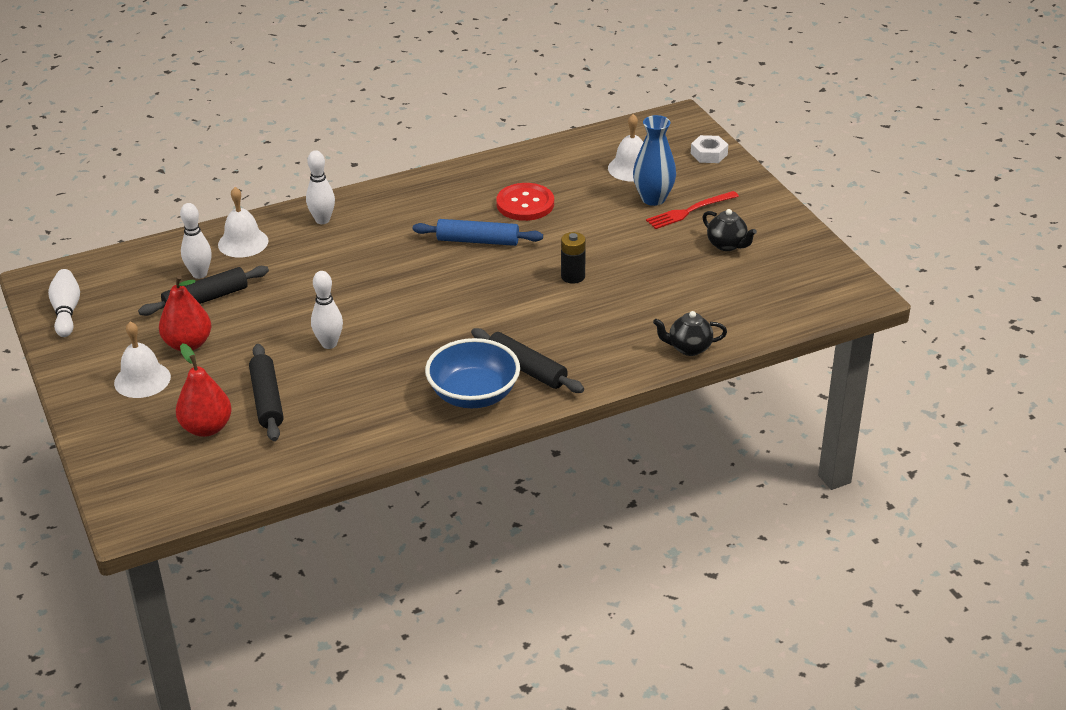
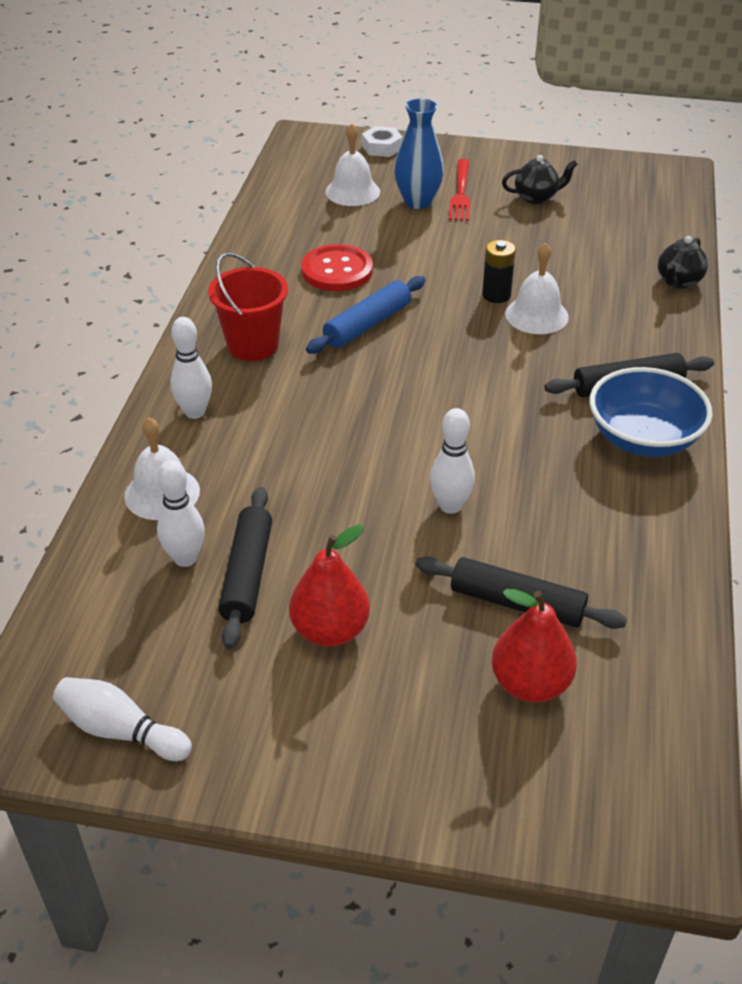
camera: 55 degrees left, 5 degrees up
(142, 379) = (366, 708): white bell -> white bell (536, 315)
(408, 210) = (253, 345): none -> red bucket

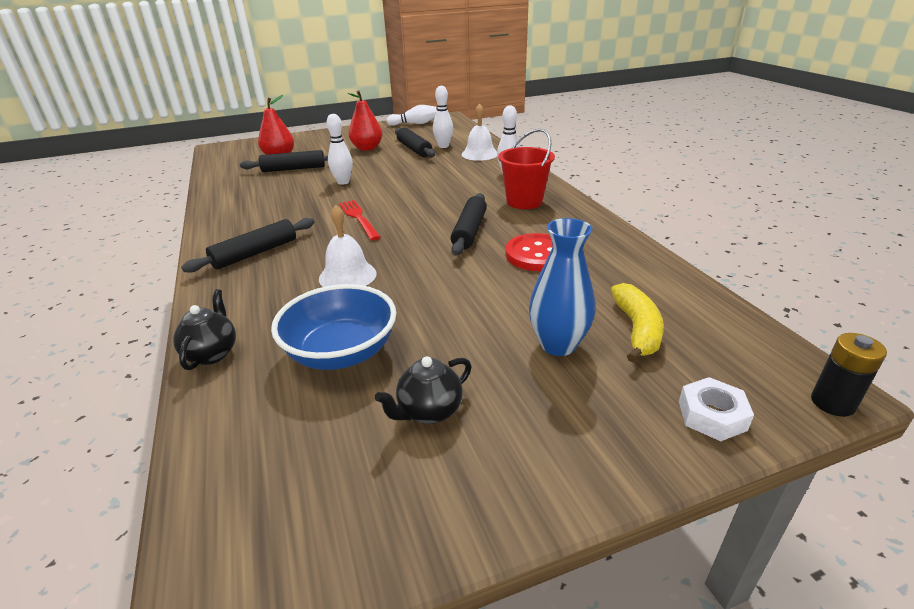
camera: 150 degrees right, 10 degrees down
(352, 191) = (637, 329): white bell -> yellow banana
(367, 324) = (469, 231): blue rolling pin -> black rolling pin
(460, 192) = (527, 378): red fork -> red fork (359, 218)
(496, 295) = (392, 279): black battery -> black battery (832, 403)
(643, 438) = (240, 231): blue bowl -> blue bowl (341, 352)

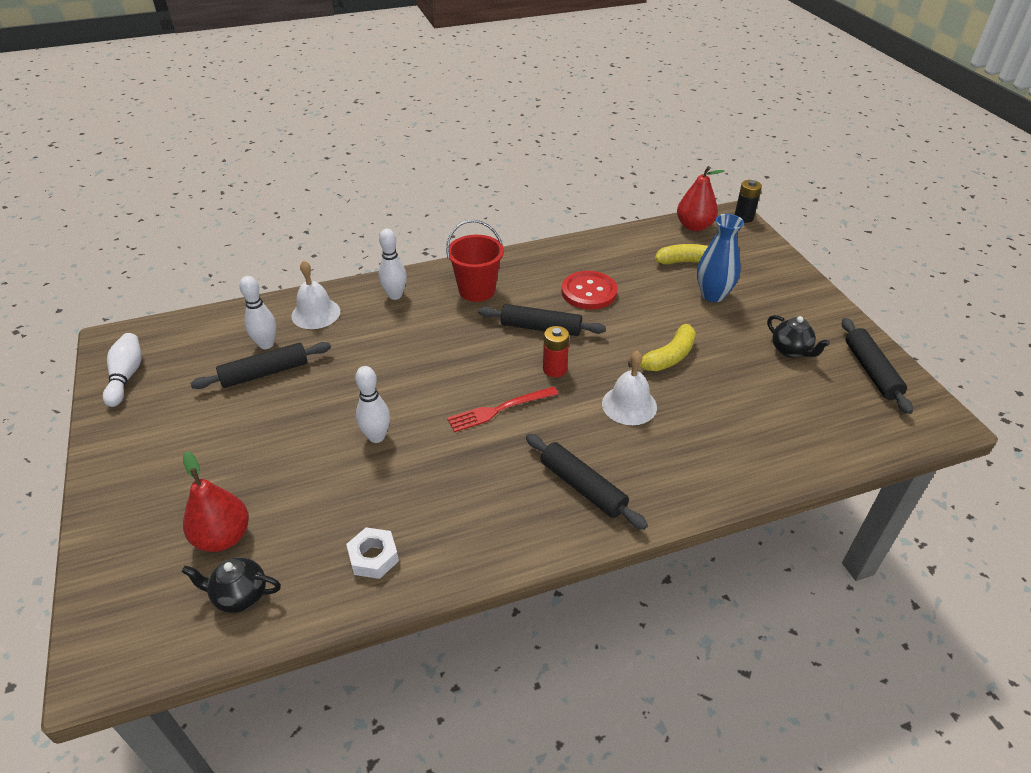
camera: 90 degrees left, 10 degrees up
(212, 353) = (761, 474): black teapot -> black teapot (240, 596)
(293, 169) = (297, 504): black rolling pin -> black rolling pin (871, 371)
(341, 352) = (743, 396): blue bowl -> none
(367, 148) = (233, 425): red pear -> red pear (694, 226)
(407, 239) = (554, 369): none -> red battery
(420, 302) = (668, 357): none -> yellow banana
(712, 415) = (763, 253): white nut -> white nut (373, 557)

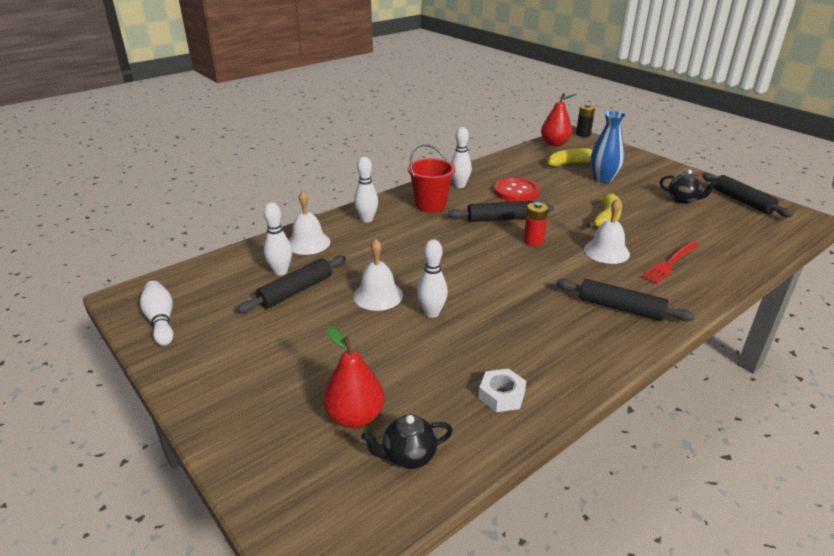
camera: 20 degrees left, 10 degrees down
(339, 399) = (378, 295): none -> white bell
(499, 409) = (515, 274): red fork -> red fork (670, 263)
(530, 268) = (460, 185): none -> white bowling pin

